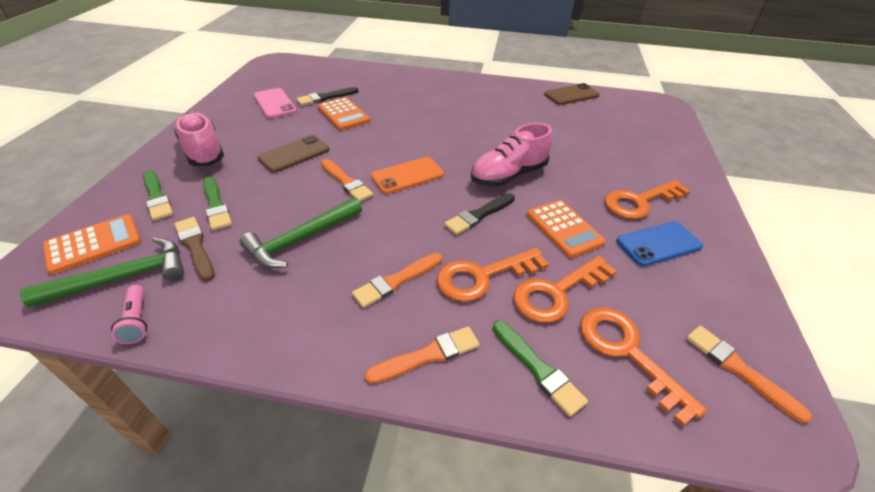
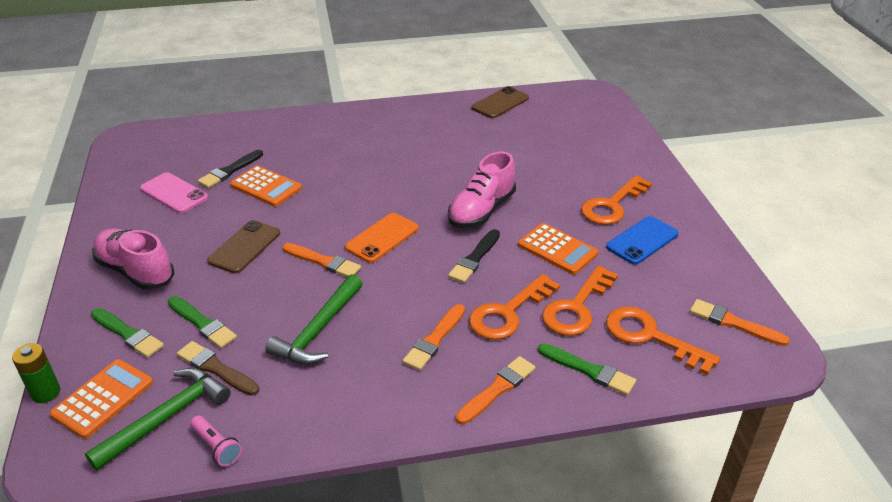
camera: 20 degrees left, 5 degrees down
(61, 225) = (46, 393): none -> green battery

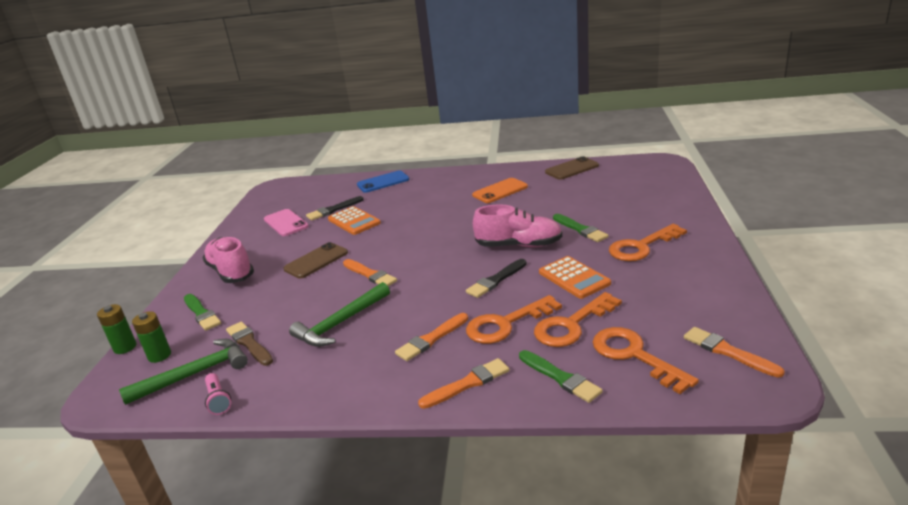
camera: 20 degrees right, 10 degrees down
(103, 398) = (159, 355): orange calculator -> green battery
(202, 324) = (257, 311): green brush -> green brush (580, 229)
(382, 238) = (425, 261): orange phone -> orange phone (500, 191)
(481, 211) = (519, 245): pink shoe -> pink shoe turned 135 degrees counterclockwise
(642, 241) = (659, 276): blue phone -> blue phone (383, 182)

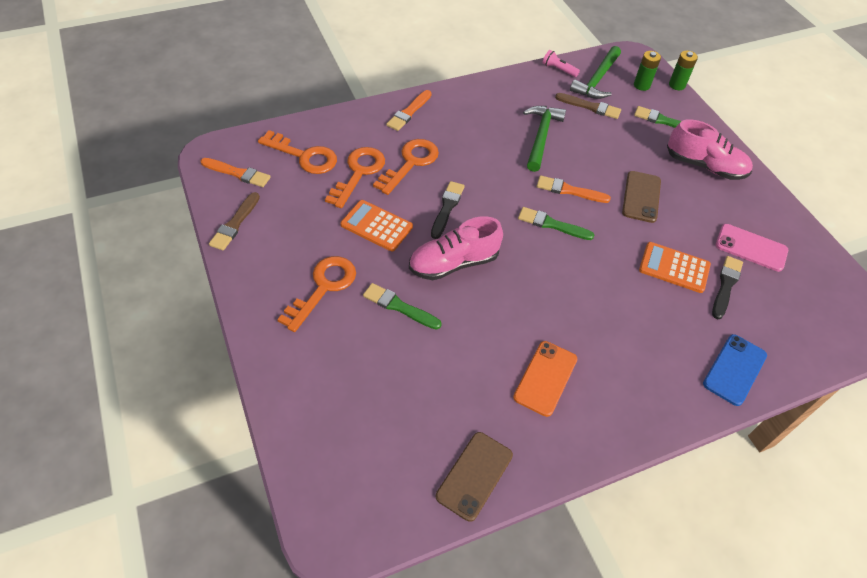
camera: 145 degrees right, 25 degrees up
(431, 339) = (458, 138): orange brush -> none
(560, 378) = (349, 129): green brush -> green brush (552, 224)
(729, 302) = (235, 224): none -> brown brush

